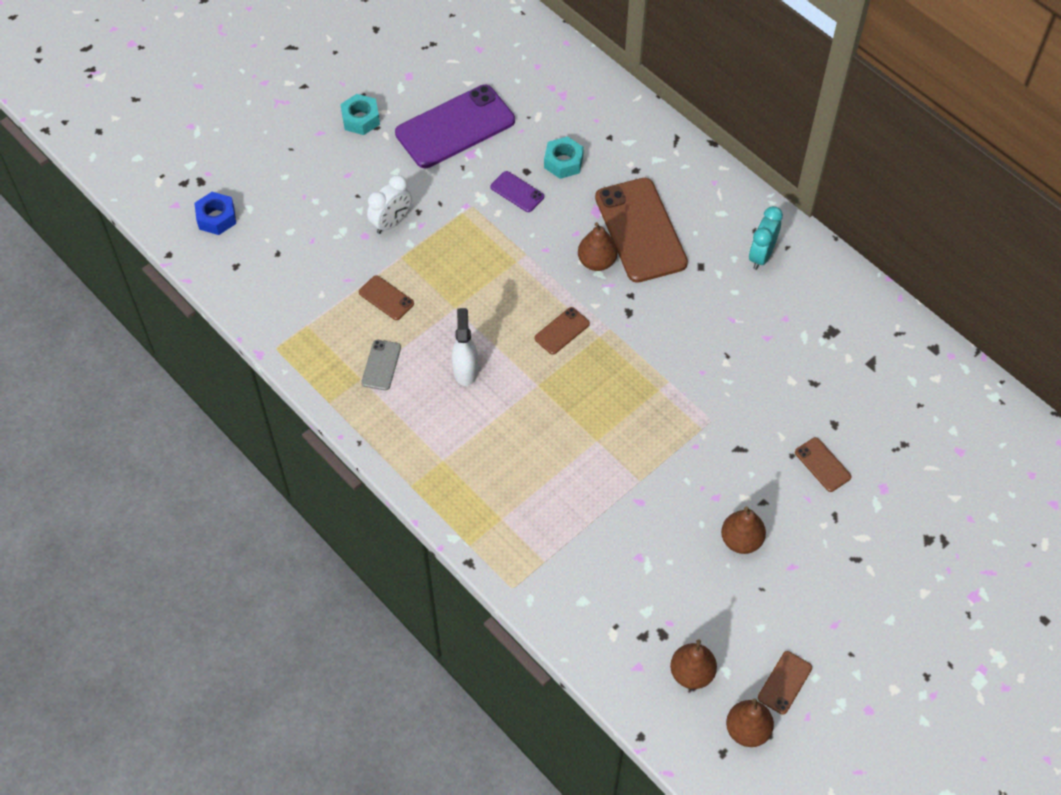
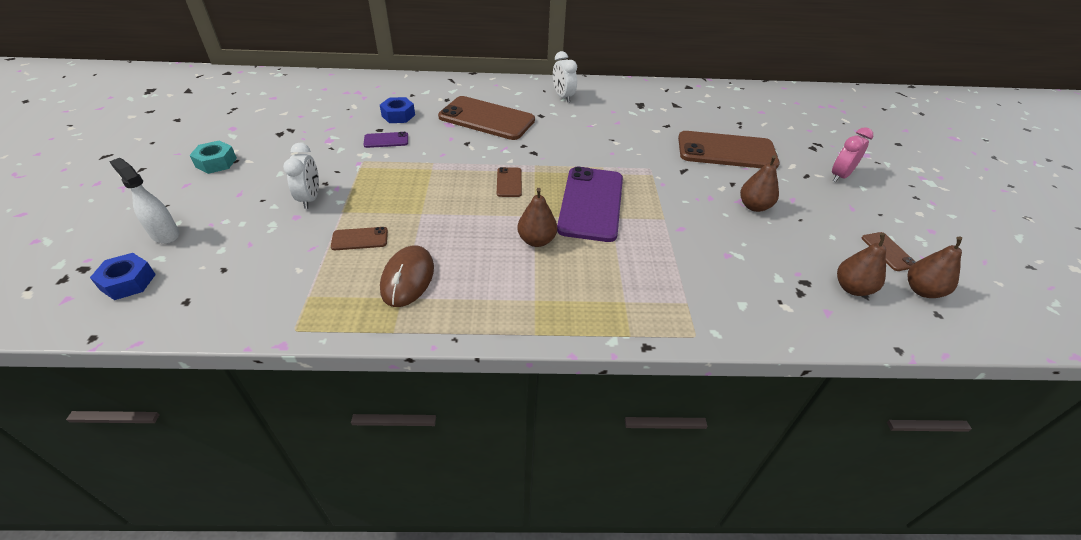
camera: 50 degrees left, 15 degrees down
(381, 365) = (407, 278): grey phone -> brown mouse
(455, 127) = (300, 134): purple phone -> purple phone (591, 203)
(465, 370) = (476, 239): white spray bottle -> white spray bottle (165, 234)
(563, 162) = (398, 115): turquoise nut -> blue nut
(596, 262) = (482, 143): brown pear -> brown pear (536, 240)
(761, 255) = (563, 97): turquoise clock -> white clock
(822, 464) = (726, 151): brown phone -> brown phone, size x2.24
(890, 589) = (840, 176): none -> pink clock

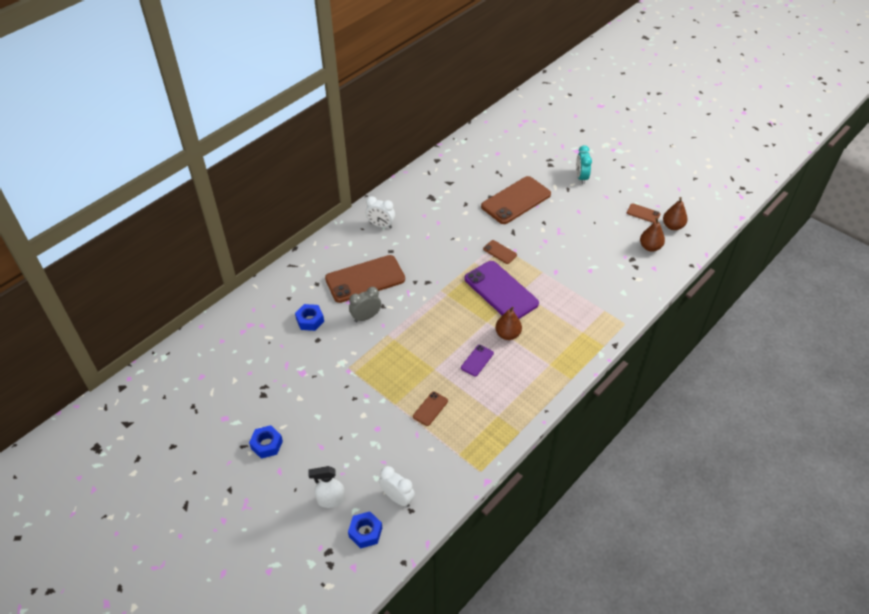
camera: 45 degrees left, 5 degrees up
(216, 162) = (267, 444): turquoise nut -> blue nut
(310, 198) = (365, 413): white clock -> white clock (397, 498)
(386, 140) = (336, 343): purple phone -> purple phone (477, 360)
(407, 278) = (485, 405): brown mouse -> none
(440, 140) = (366, 317): none -> grey clock
(509, 182) = (445, 312): brown phone -> brown phone (500, 252)
(754, 206) = (568, 230): brown pear -> none
(840, 176) = (581, 177): pink clock -> turquoise clock

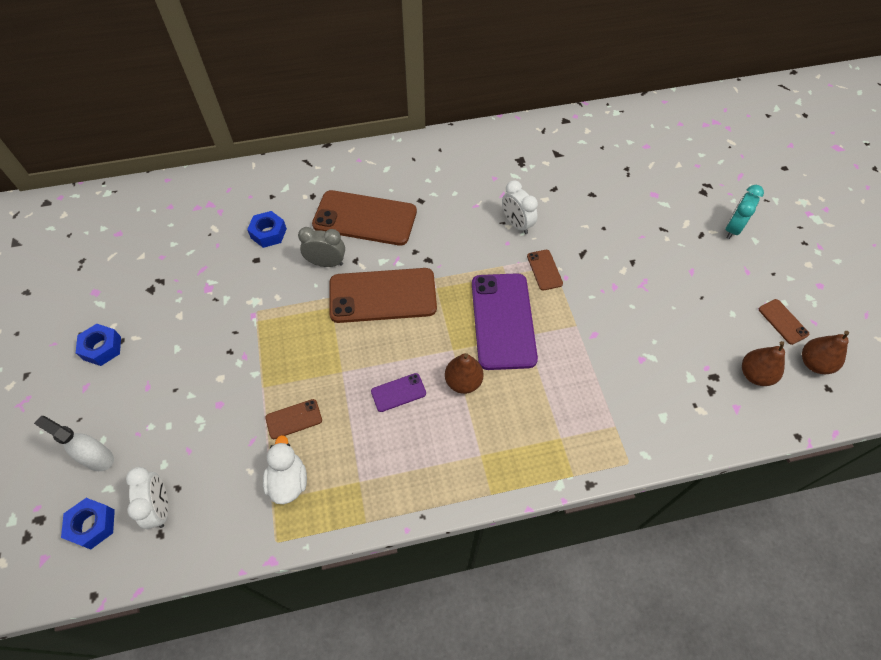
camera: 35 degrees right, 10 degrees up
(381, 225) = (436, 165): white clock -> white clock (516, 224)
(458, 440) = (288, 481): none -> white duck
(516, 200) = (620, 215): brown phone -> brown phone (382, 296)

